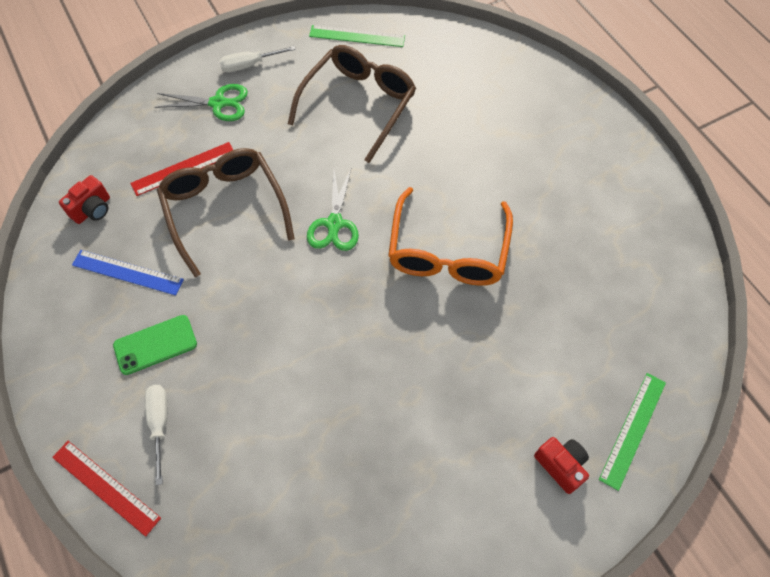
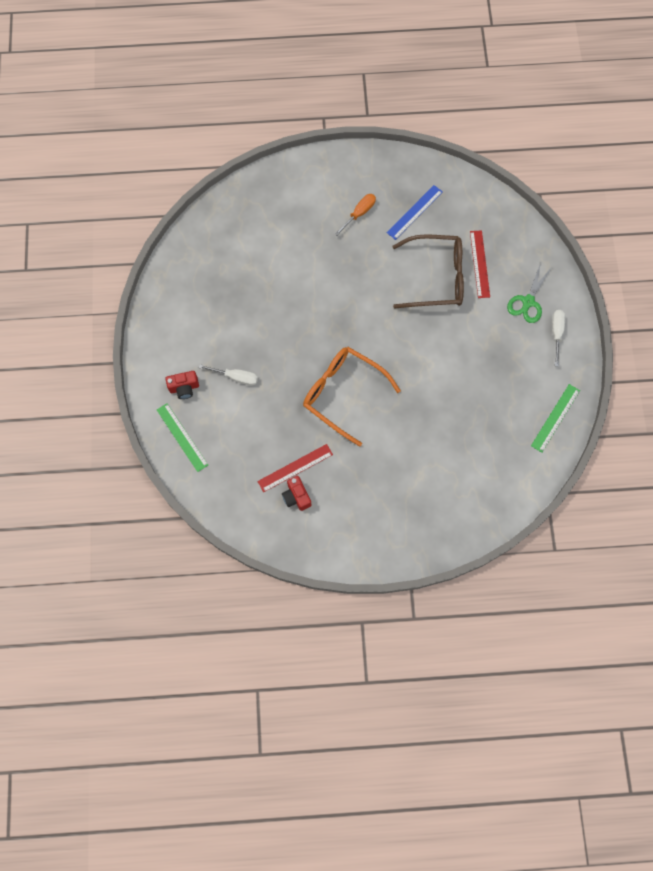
camera: 115 degrees right, 10 degrees up
(93, 209) = (470, 205): red camera -> red camera (296, 497)
(106, 487) = (289, 170): red ruler -> red ruler (295, 468)
(155, 344) = (359, 213): green phone -> orange screwdriver
(160, 424) = (310, 203): white screwdriver -> white screwdriver (236, 377)
(334, 224) = (395, 336): green scissors -> none
(358, 104) = (487, 391): brown glasses -> none

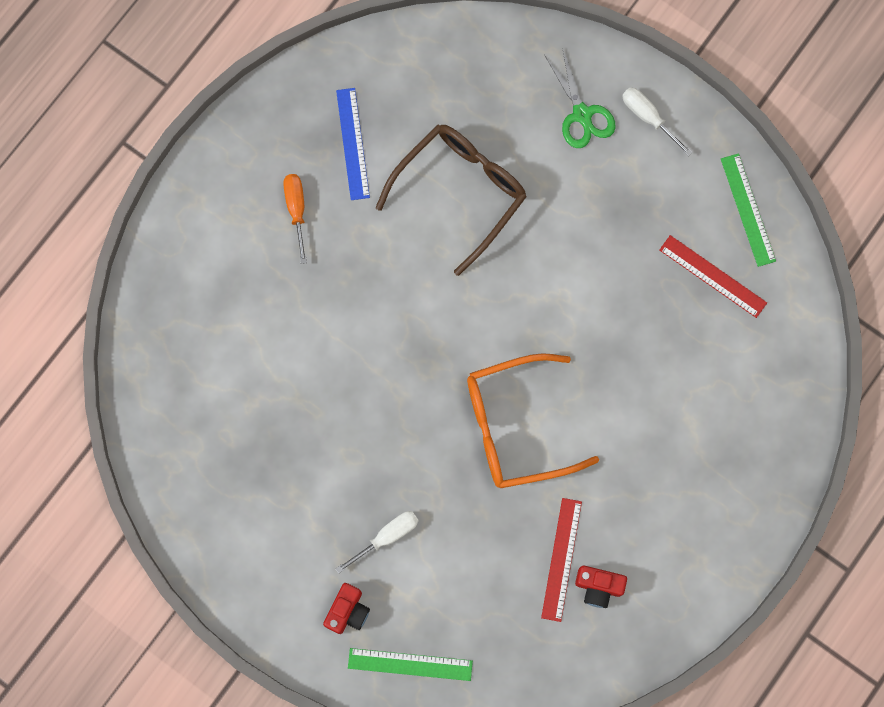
camera: 50 degrees left, 5 degrees up
(479, 264) = (486, 127): red ruler -> red ruler (712, 276)

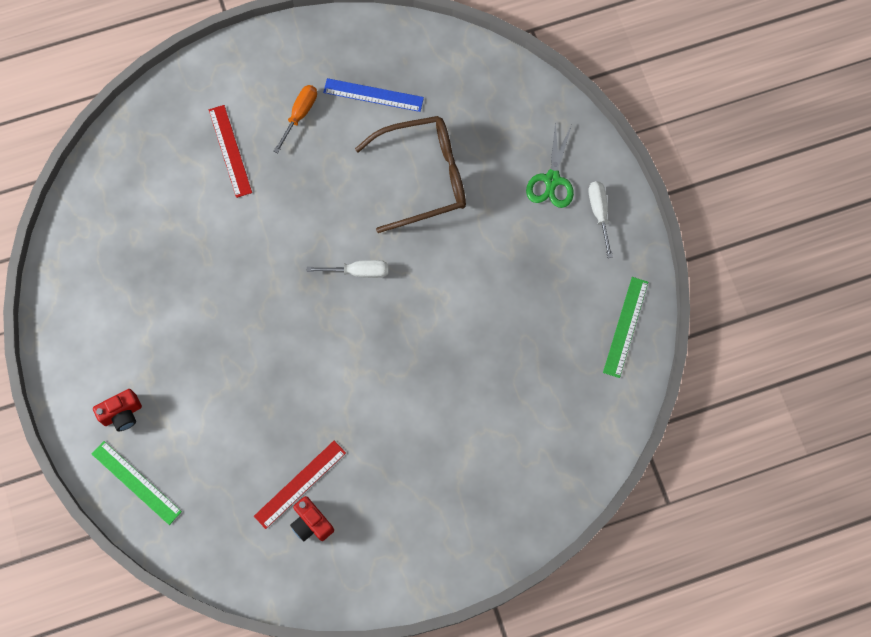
camera: 35 degrees right, 5 degrees down
(353, 143) = (373, 95): blue ruler -> blue ruler turned 75 degrees clockwise
(386, 537) = (189, 381): white screwdriver -> white screwdriver (358, 272)
(516, 426) = (339, 366): orange glasses -> none
(712, 276) = (563, 357): red ruler -> red ruler (230, 151)

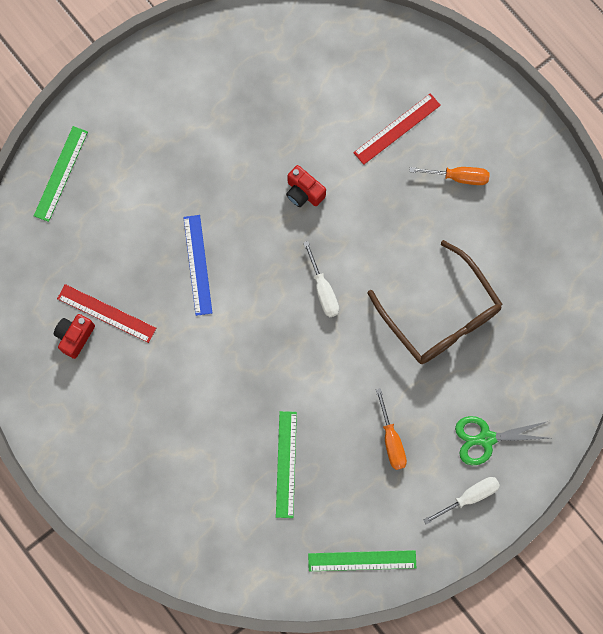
camera: 70 degrees right, 5 degrees up
(122, 414) = (116, 137): red camera -> red camera (303, 192)
(373, 95) = (506, 237): blue ruler -> blue ruler (197, 265)
(512, 363) = (286, 464): none -> green ruler
(523, 261) = (391, 439): none -> orange screwdriver

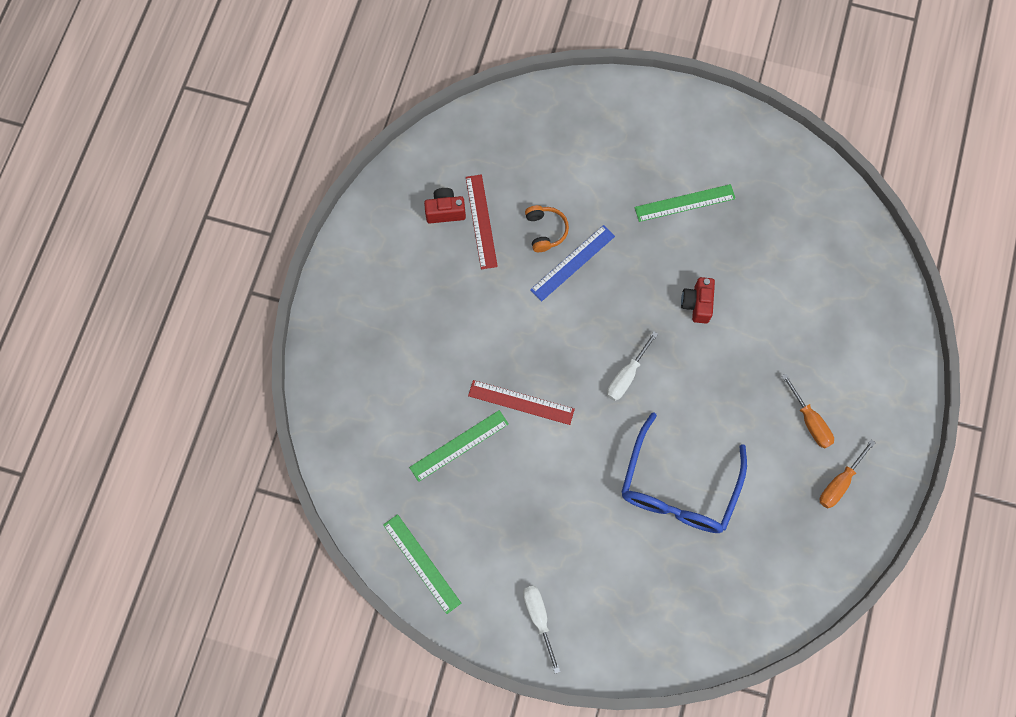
camera: 55 degrees right, 5 degrees down
(61, 173) = (567, 111): green ruler -> green ruler (685, 203)
(154, 267) = (545, 231): none -> orange headphones
(391, 439) = (541, 518): orange screwdriver -> orange screwdriver (840, 482)
(397, 128) = (811, 342): red ruler -> red ruler (521, 402)
(440, 315) = (678, 487): brown glasses -> blue glasses
(469, 497) = (539, 619): white screwdriver -> white screwdriver turned 135 degrees counterclockwise
(486, 439) = (600, 600): green scissors -> none

